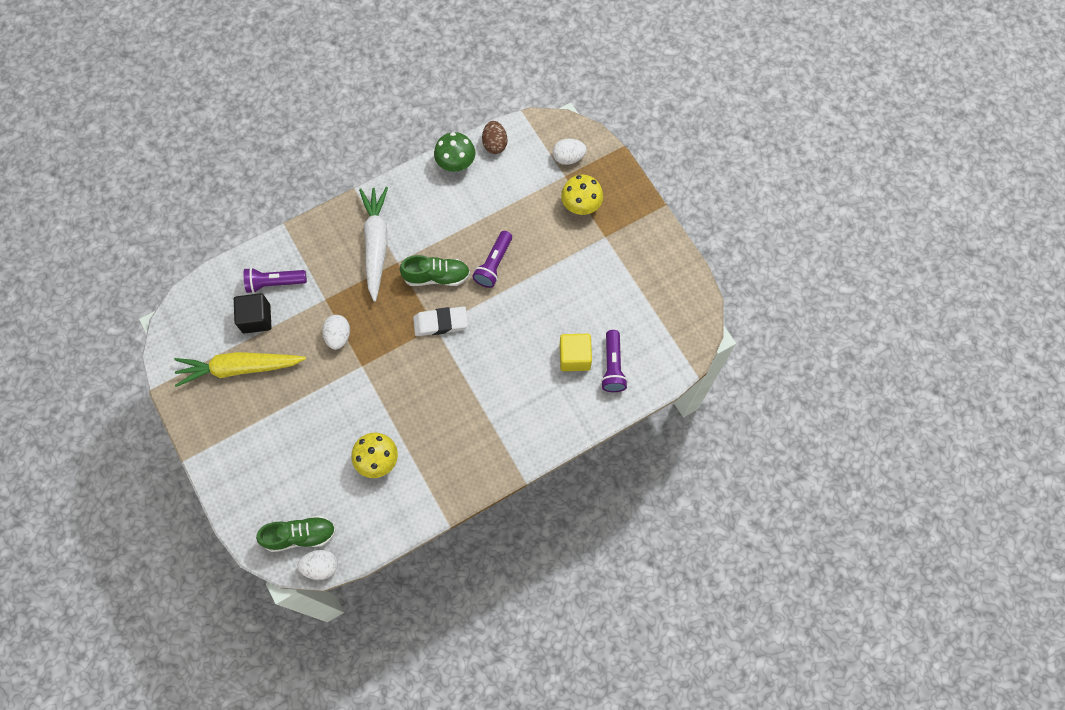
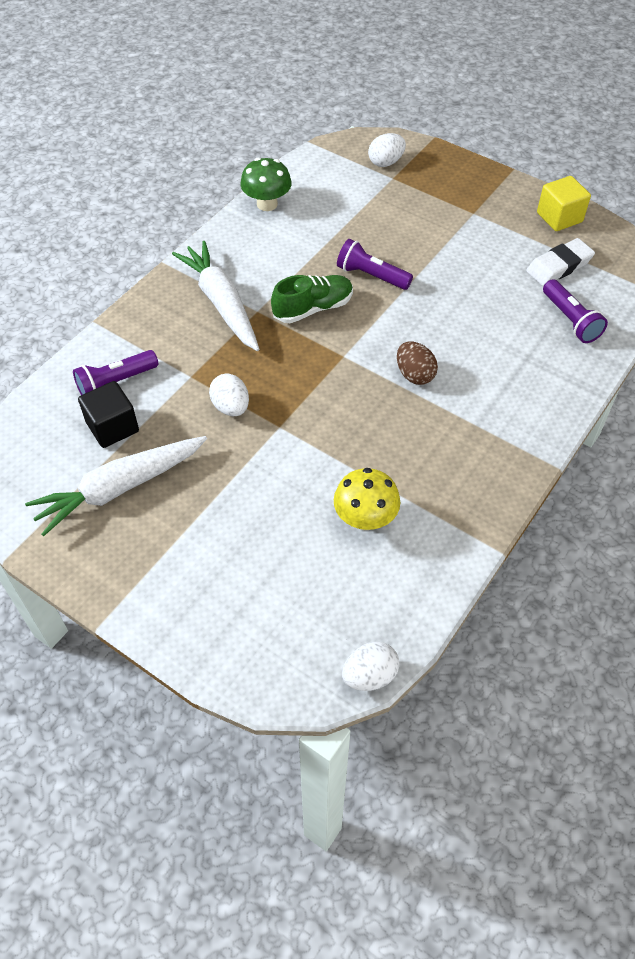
camera: 25 degrees left, 15 degrees down
(239, 368) = (119, 488): yellow carrot -> white carrot
(300, 535) = (317, 649): green shoe -> none
(440, 323) = (347, 349): white eraser -> white eraser (559, 266)
(494, 264) = (371, 276): purple flashlight -> purple flashlight turned 120 degrees clockwise
(495, 144) = (298, 175): brown egg -> brown egg (414, 375)
(574, 357) = (523, 327): yellow cube -> yellow cube (559, 217)
(581, 205) = (428, 196): yellow mushroom -> none

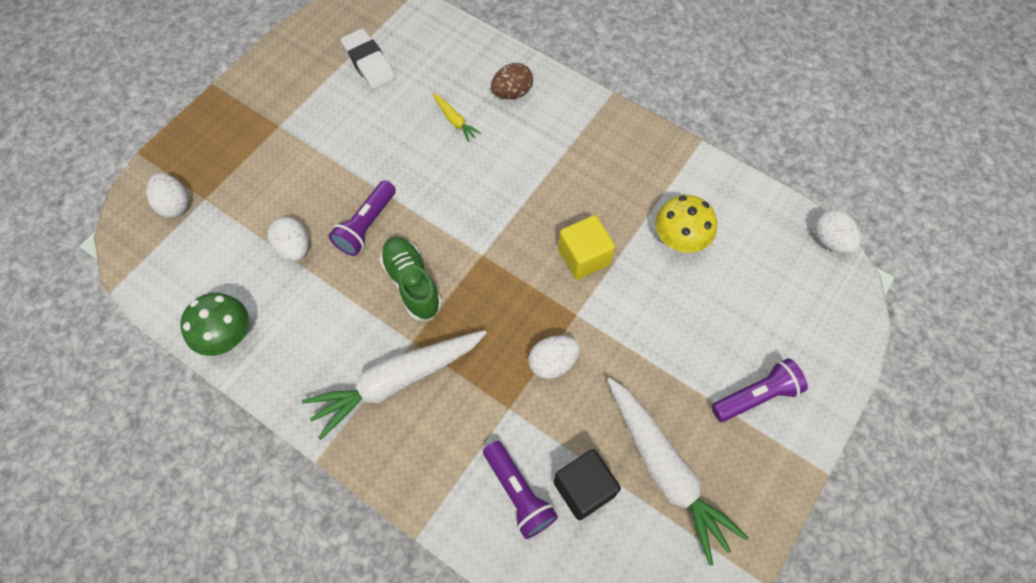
camera: 90 degrees left, 10 degrees up
(347, 233) = (294, 248): none -> white egg
(414, 375) = (508, 192): brown egg -> brown egg (512, 93)
(497, 332) = (455, 120): none -> yellow carrot
(559, 217) = (297, 54): yellow cube -> yellow cube (584, 257)
(570, 320) = (442, 62): purple flashlight -> purple flashlight (756, 396)

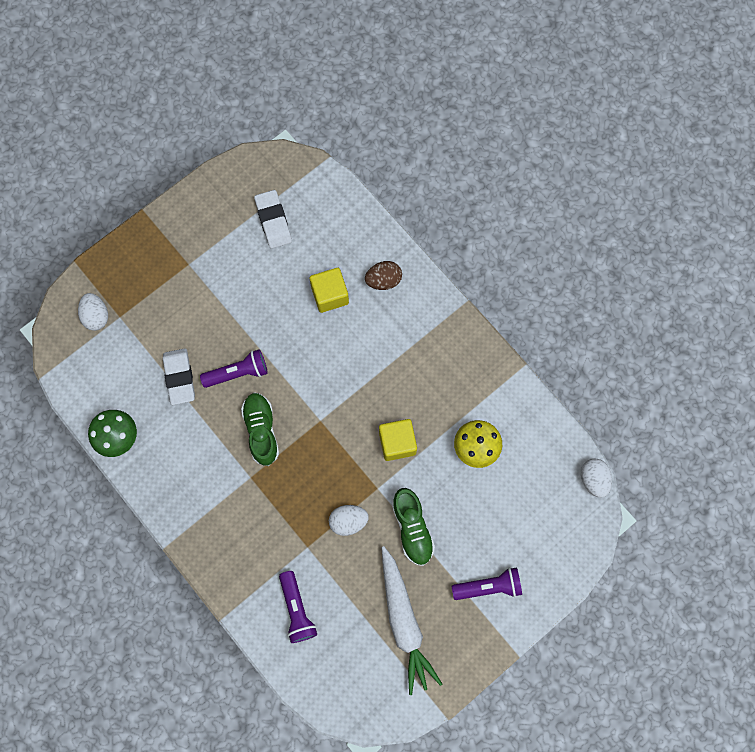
camera: 15 degrees right, 10 degrees up
(294, 248) = (179, 377): white egg -> white eraser
(366, 226) = (238, 373): purple flashlight -> purple flashlight turned 150 degrees counterclockwise
(397, 381) = (232, 505): white carrot -> none
(455, 120) = (330, 295): yellow carrot -> yellow cube
(584, 488) = (343, 619): black cube -> none
(636, 351) = (412, 529): none -> green shoe

